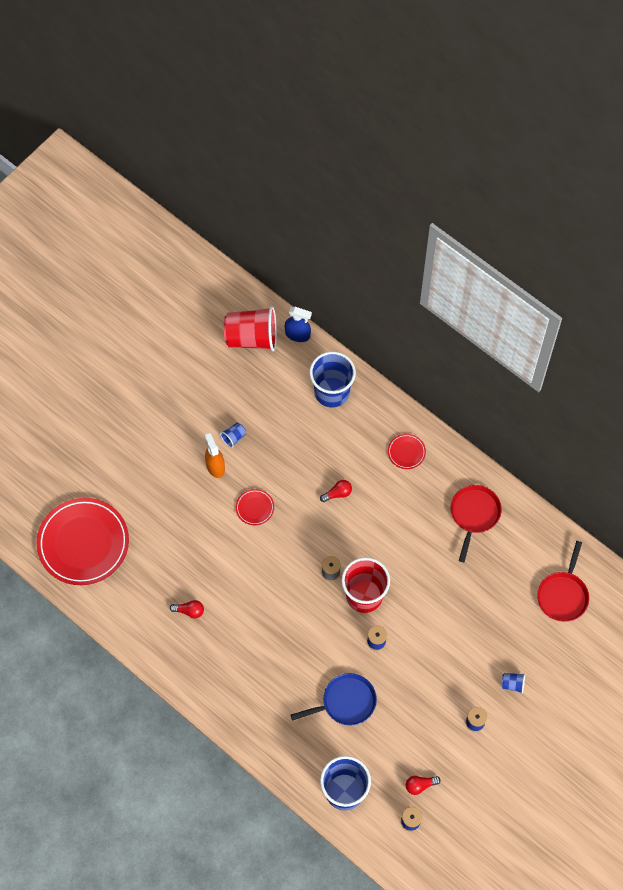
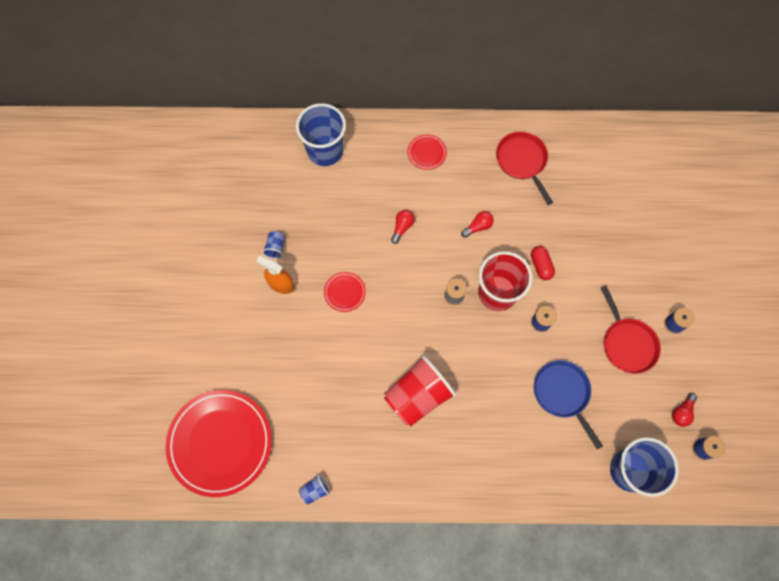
camera: 40 degrees left, 5 degrees up
(189, 611) = (366, 425): red light bulb -> red light bulb (478, 227)
(252, 338) = (220, 156): red cup -> red cup (417, 396)
(297, 334) = (257, 126): blue spray bottle -> none
(345, 702) = (562, 394): blue pan -> blue pan turned 60 degrees counterclockwise
(415, 602) = (541, 266): none -> red capsule
(512, 684) = (672, 269): blue cup -> blue cup (315, 490)
(563, 595) = (643, 171): red pan -> red pan (627, 343)

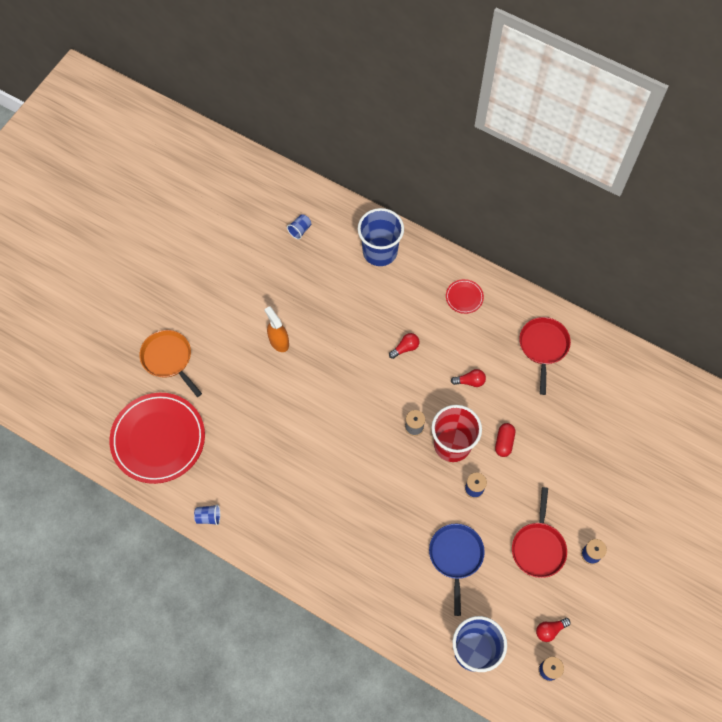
camera: 30 degrees right, 5 degrees down
(183, 359) = (169, 359): none -> orange pan
(276, 248) = (292, 310): blue cup -> blue cup (300, 230)
(344, 292) = (326, 375): red plate -> none
(417, 396) = (334, 490): red cup -> none

